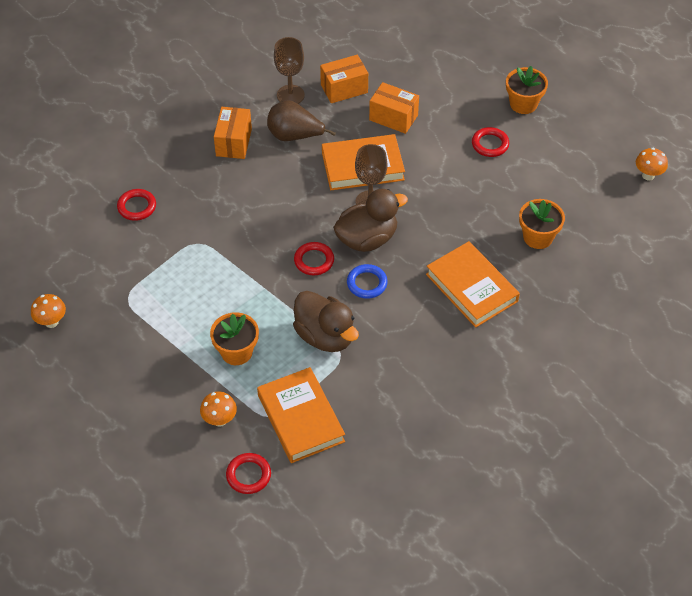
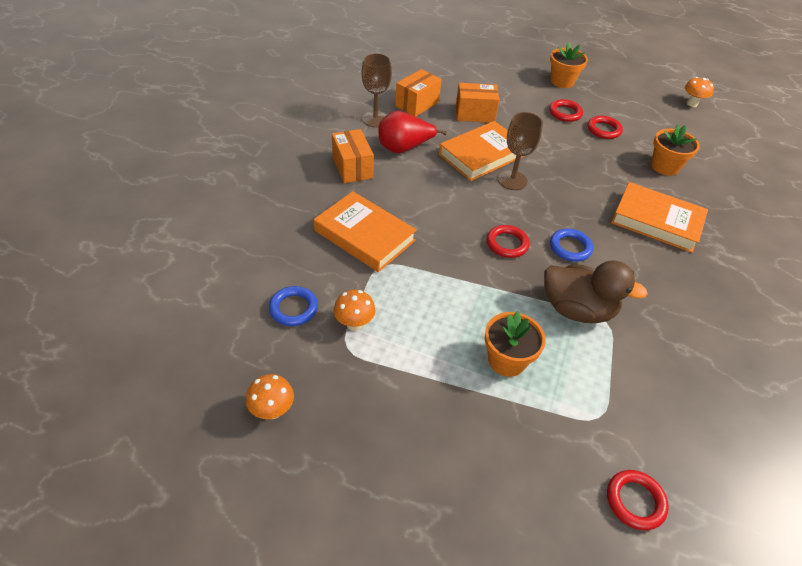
camera: 30 degrees left, 5 degrees down
(108, 254) = (293, 308): none -> blue ring
(137, 207) = (295, 251): red ring -> red ring (603, 130)
(220, 420) = (550, 446): orange mushroom -> orange mushroom (354, 324)
(294, 136) = (404, 148): brown pear -> red pear
(301, 418) = (628, 405): orange book -> orange book (364, 235)
(367, 239) = (536, 210): brown duck -> none

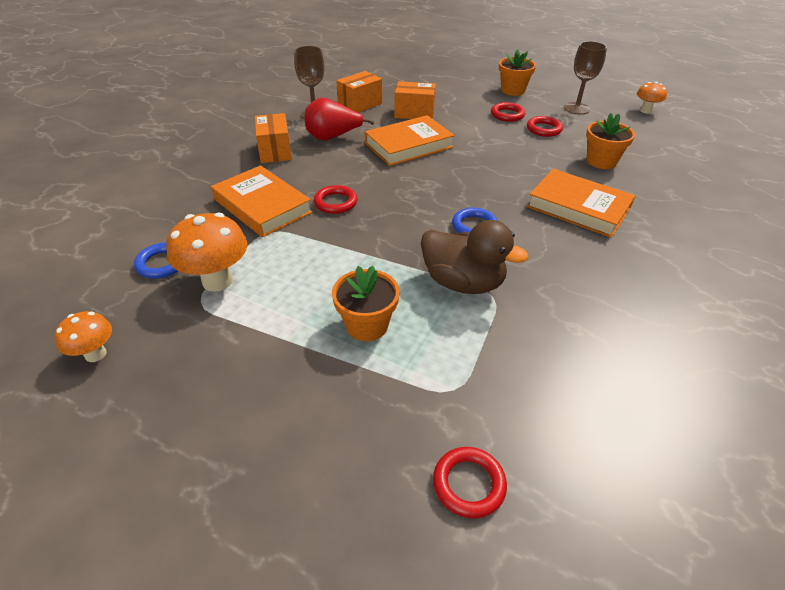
camera: 10 degrees right, 5 degrees down
(354, 324) = (217, 281): orange mushroom -> orange mushroom, size x1.71
(507, 244) = (407, 220): red ring -> red ring (335, 202)
(512, 180) = (432, 167): brown goblet -> brown goblet (576, 108)

